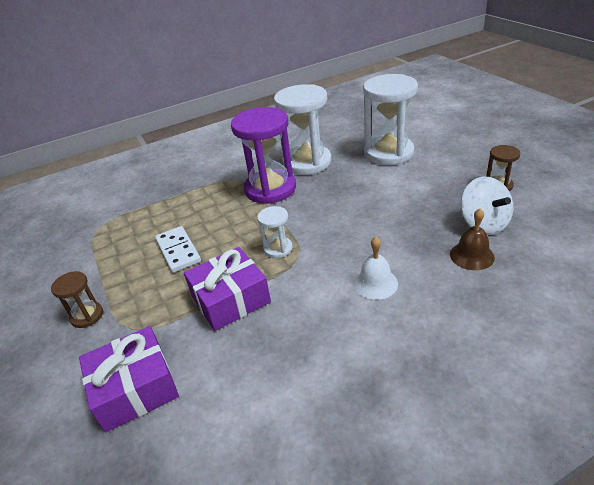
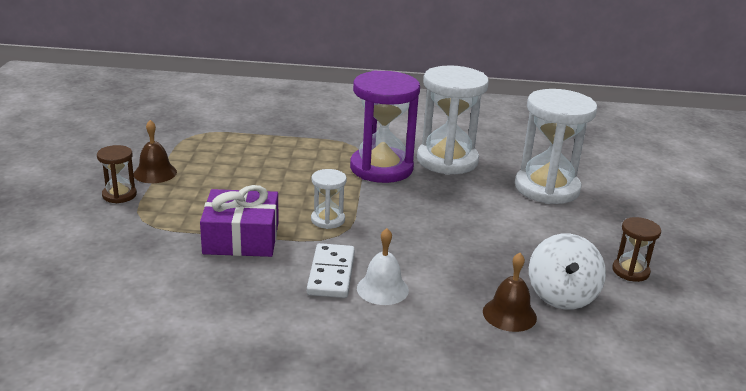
camera: 25 degrees right, 10 degrees down
(98, 279) = (155, 173): none -> brown bell
(135, 388) = (102, 261): purple gift -> none
(178, 251) = (240, 182): white domino -> white domino (331, 274)

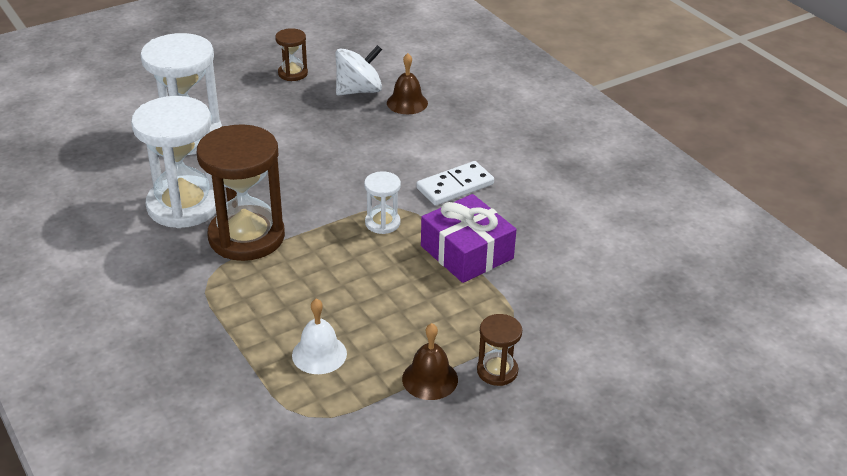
camera: 125 degrees left, 10 degrees up
(381, 168) = (246, 237): purple hourglass -> brown hourglass
(382, 289) = (444, 158): white bell -> white bell (319, 354)

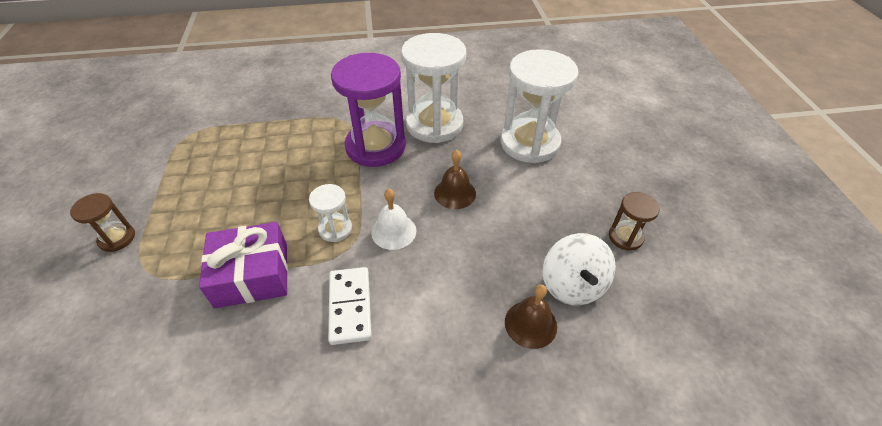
camera: 115 degrees right, 10 degrees up
(246, 237) = (375, 146): brown hourglass -> purple hourglass
(319, 354) = (229, 152): white bell -> white bell (393, 231)
(430, 379) = (152, 198): brown bell -> brown bell (455, 193)

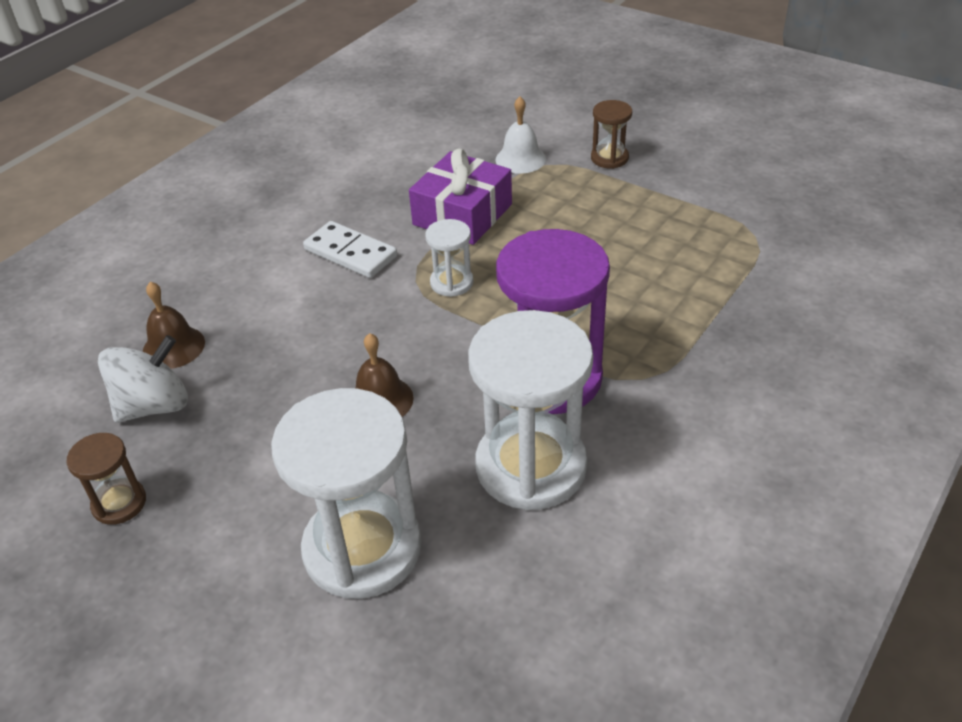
camera: 135 degrees right, 5 degrees down
(393, 231) = (393, 320): white bell -> white bell (520, 159)
(572, 285) = (154, 406): white spinning top -> white spinning top turned 105 degrees clockwise

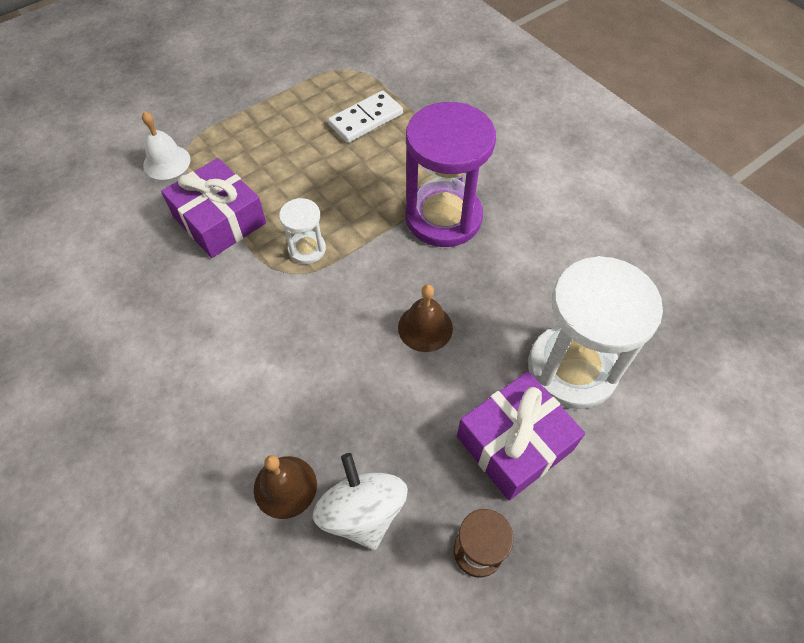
camera: 75 degrees left, 15 degrees up
(248, 510) = (514, 443): none -> purple gift
(350, 253) = (224, 313): white domino -> white domino (366, 119)
(531, 466) = (524, 251): white hourglass -> none
(609, 158) = (206, 109): brown hourglass -> none

